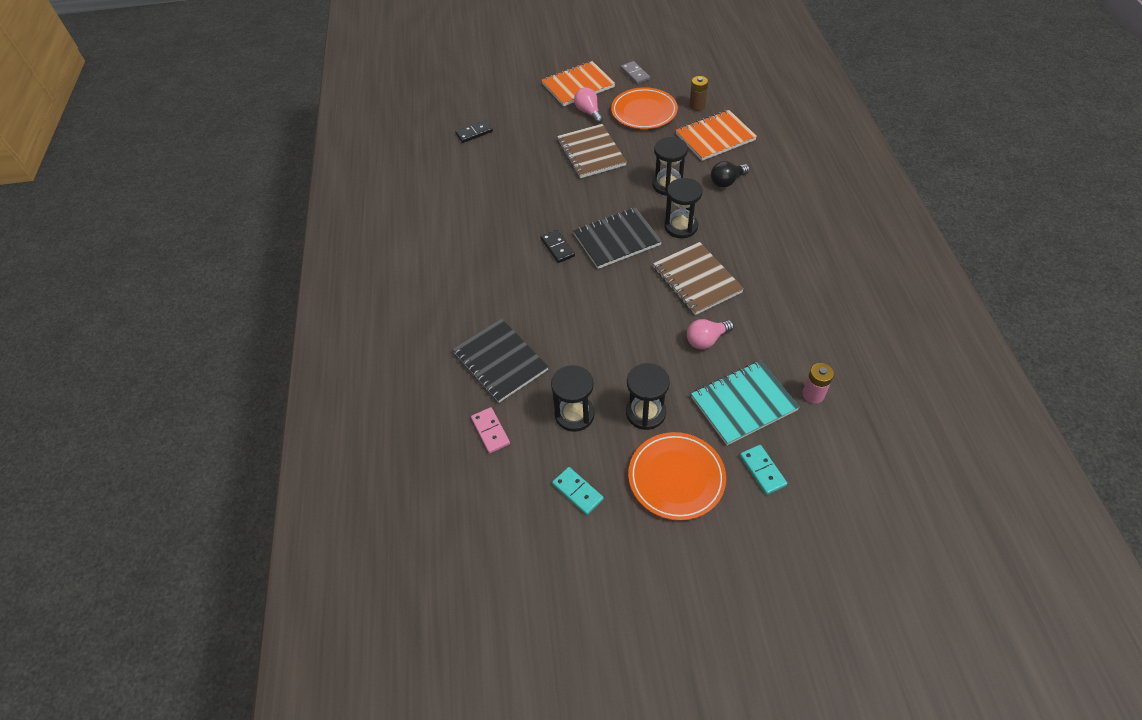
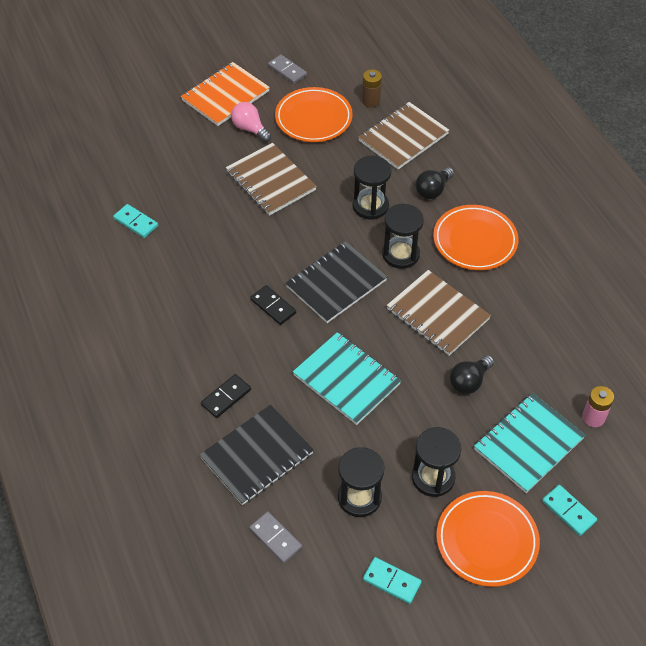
camera: 20 degrees left, 0 degrees up
(471, 166) = (136, 222): none -> turquoise domino
(474, 133) = (122, 178): black domino -> black domino (226, 397)
(490, 431) = (275, 538): pink domino -> grey domino
(500, 362) = (257, 456): black notebook -> black notebook turned 75 degrees counterclockwise
(598, 317) = (346, 379): none -> turquoise notebook
(706, 340) = (469, 381): pink light bulb -> black light bulb
(715, 137) = (403, 137): orange notebook -> brown notebook
(750, 227) = (475, 241): none -> orange plate

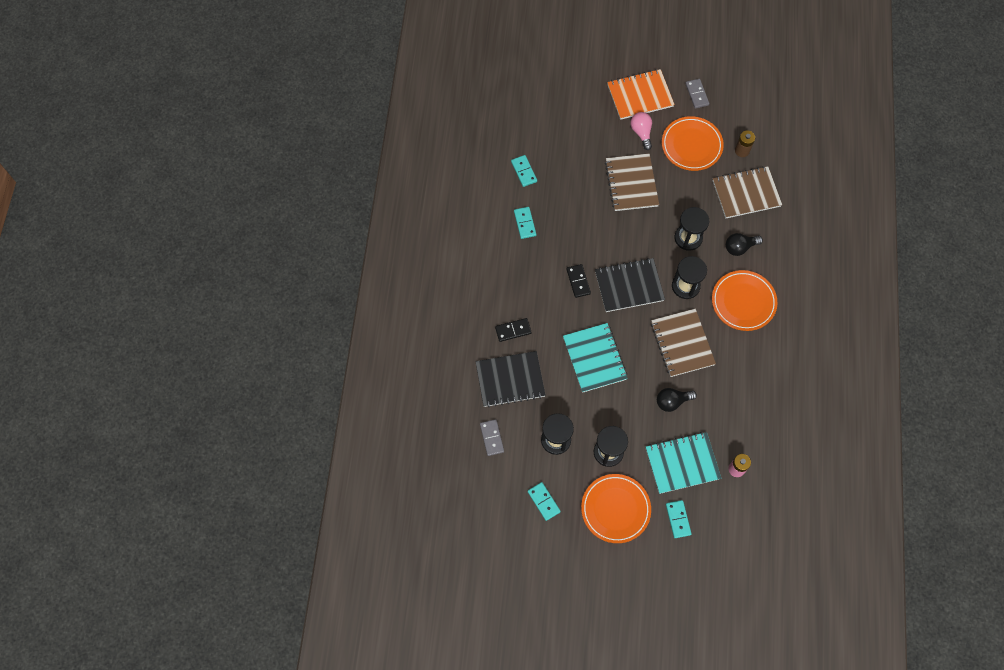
camera: 30 degrees right, 15 degrees up
(169, 275) = (524, 223): none -> turquoise domino

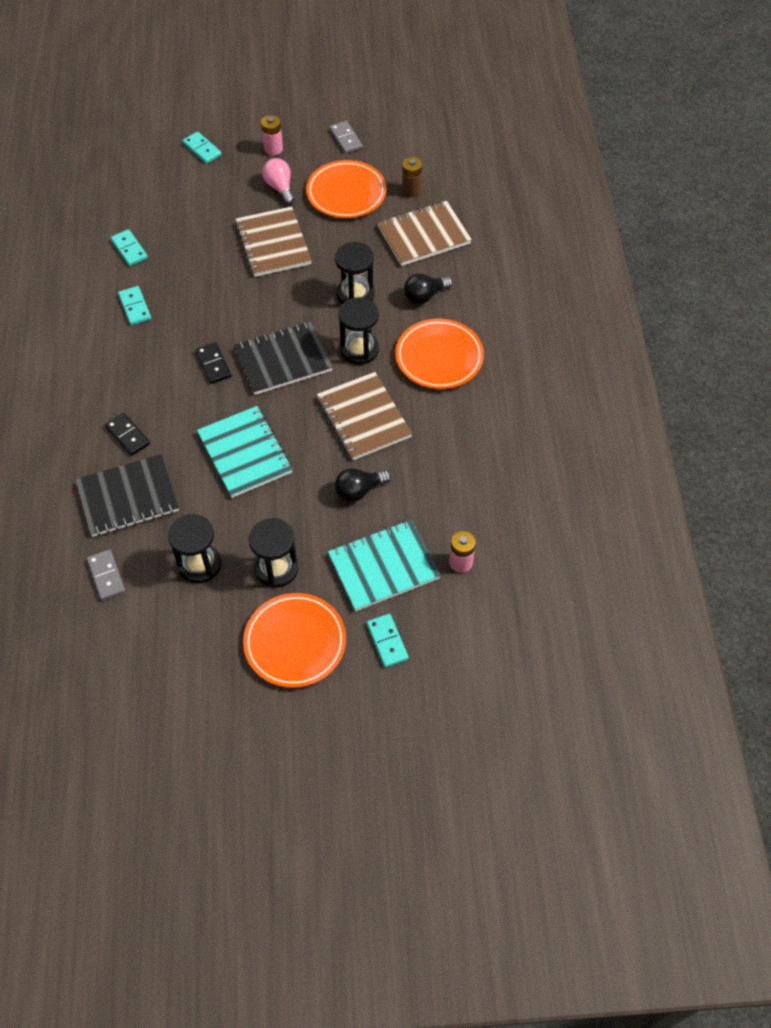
camera: 10 degrees left, 10 degrees down
(513, 330) = (128, 435): black domino -> black domino turned 75 degrees clockwise
(544, 501) = (189, 649): turquoise domino -> turquoise domino (202, 149)
(640, 95) = (273, 149): orange notebook -> pink battery

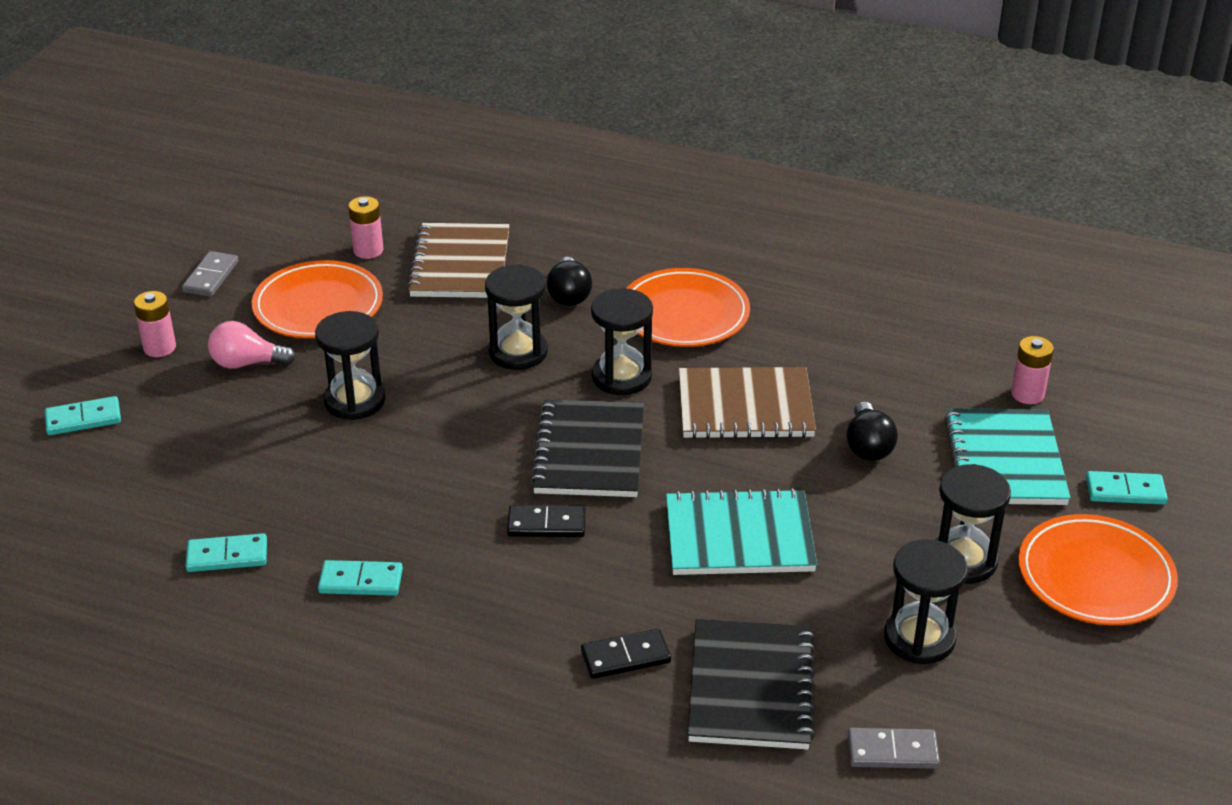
camera: 65 degrees left, 20 degrees down
(273, 244) = (355, 401): brown notebook -> black hourglass
(345, 139) = (210, 277): grey domino -> grey domino turned 75 degrees counterclockwise
(411, 190) = (368, 250): brown battery -> pink battery

